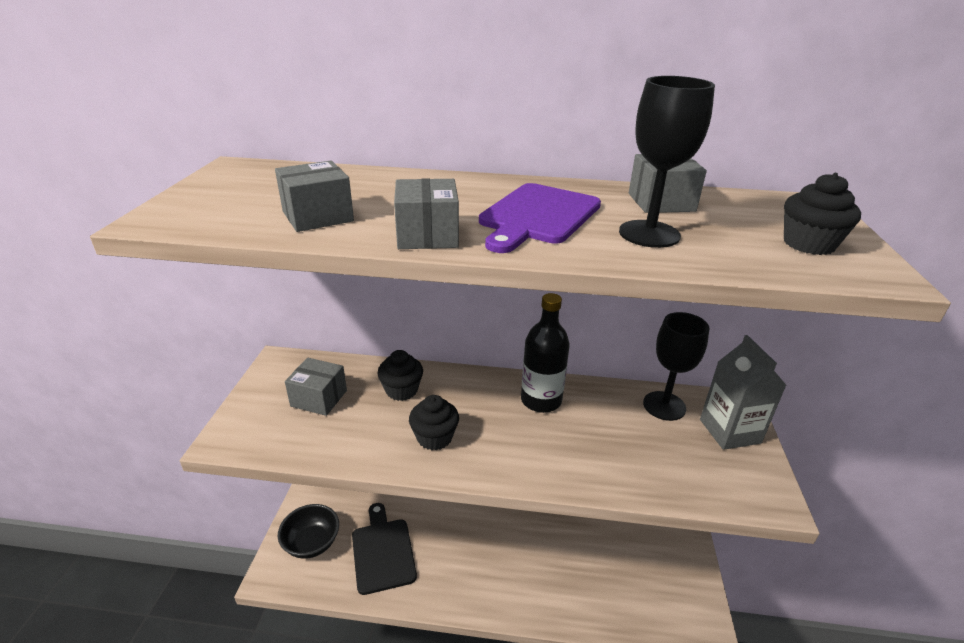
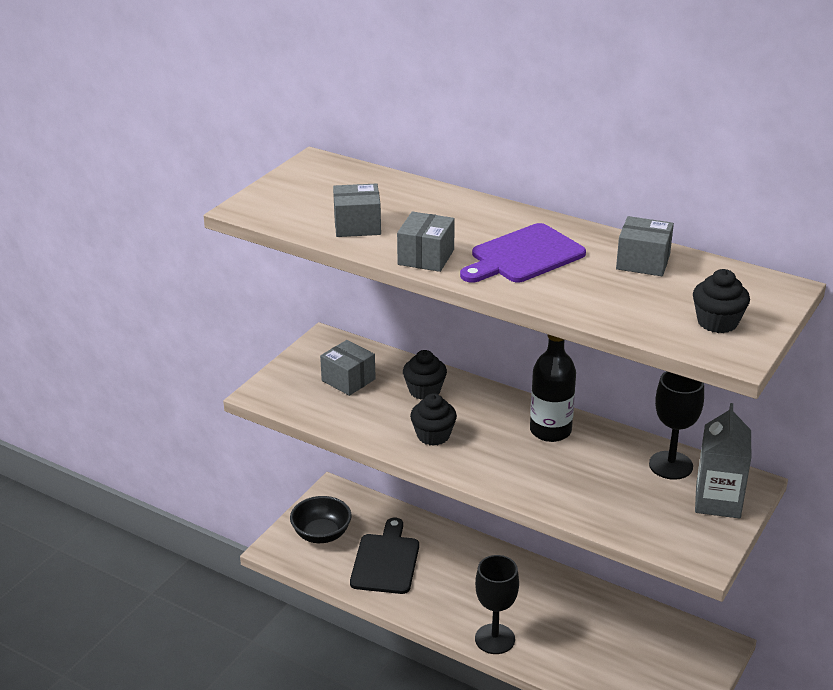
camera: 25 degrees right, 0 degrees up
(649, 234) = (596, 288): black goblet -> black goblet (495, 639)

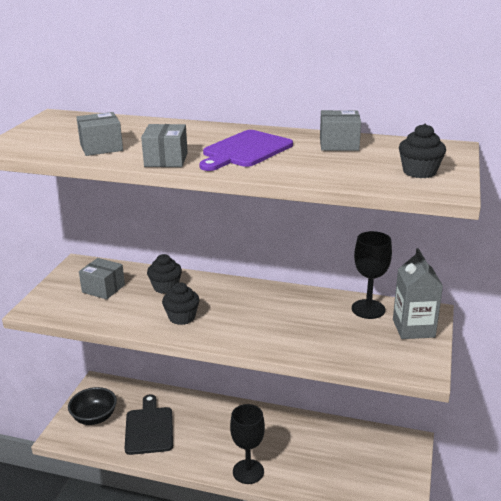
camera: 15 degrees left, 5 degrees down
(550, 431) = (270, 300): black bottle -> none

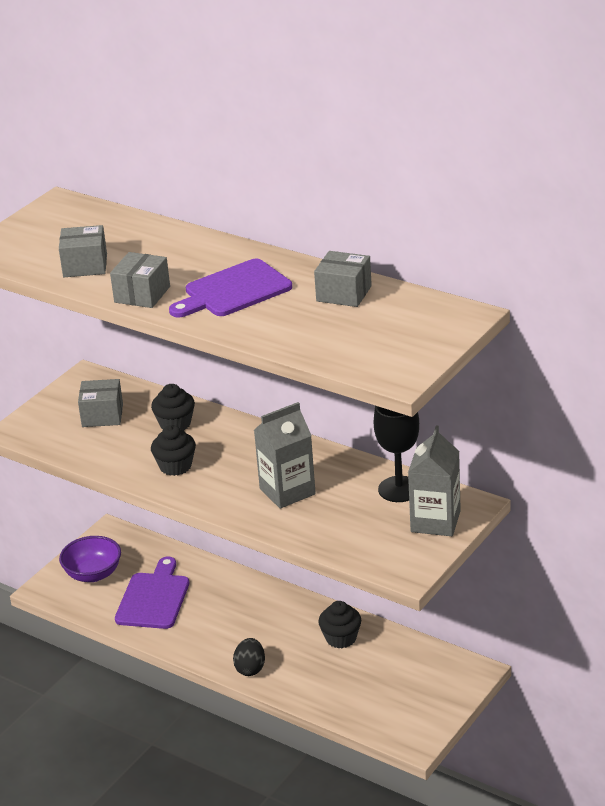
camera: 20 degrees right, 5 degrees up
(94, 417) = (93, 574): black bowl -> purple bowl
(103, 288) = (102, 415): grey box -> grey box turned 45 degrees counterclockwise
(149, 428) = (154, 598): black cutting board -> purple cutting board
(248, 471) = (250, 668): black goblet -> black egg
(283, 323) = (287, 491): none -> grey carton
(419, 172) = (393, 348): black cupcake -> black cupcake (341, 638)

